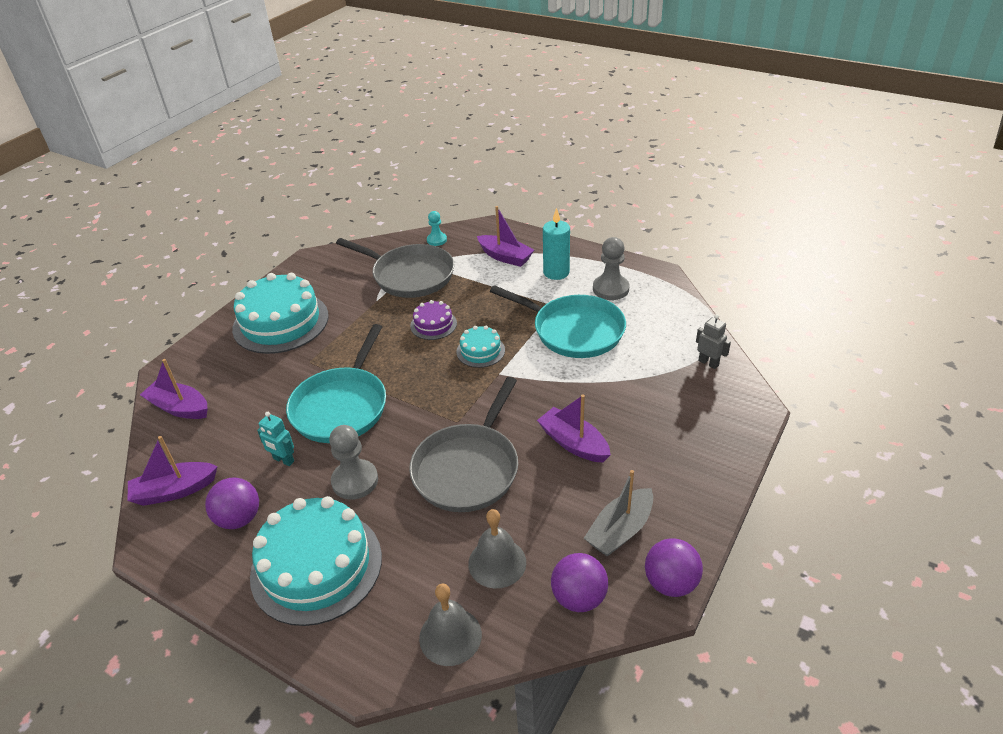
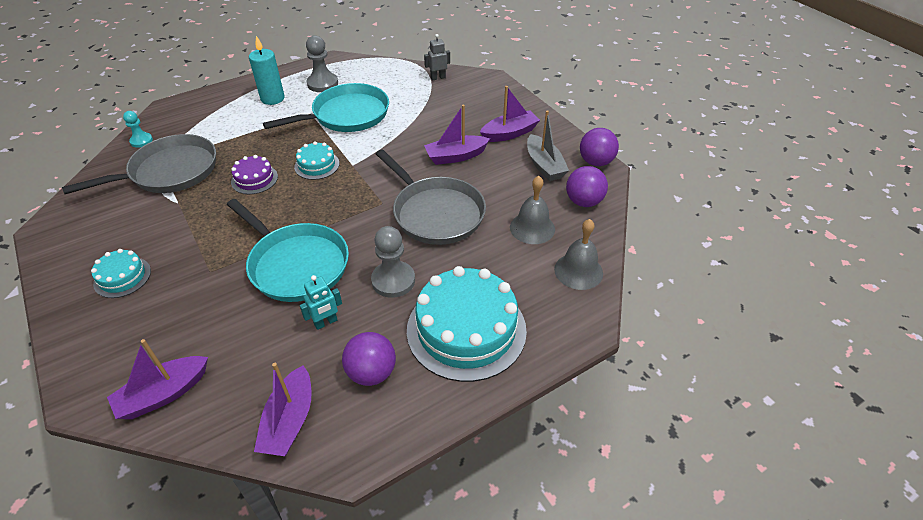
camera: 65 degrees left, 5 degrees up
(281, 322) = (122, 277): turquoise cake -> turquoise cake, size x0.48
(505, 257) = (219, 114): purple boat -> purple boat (509, 133)

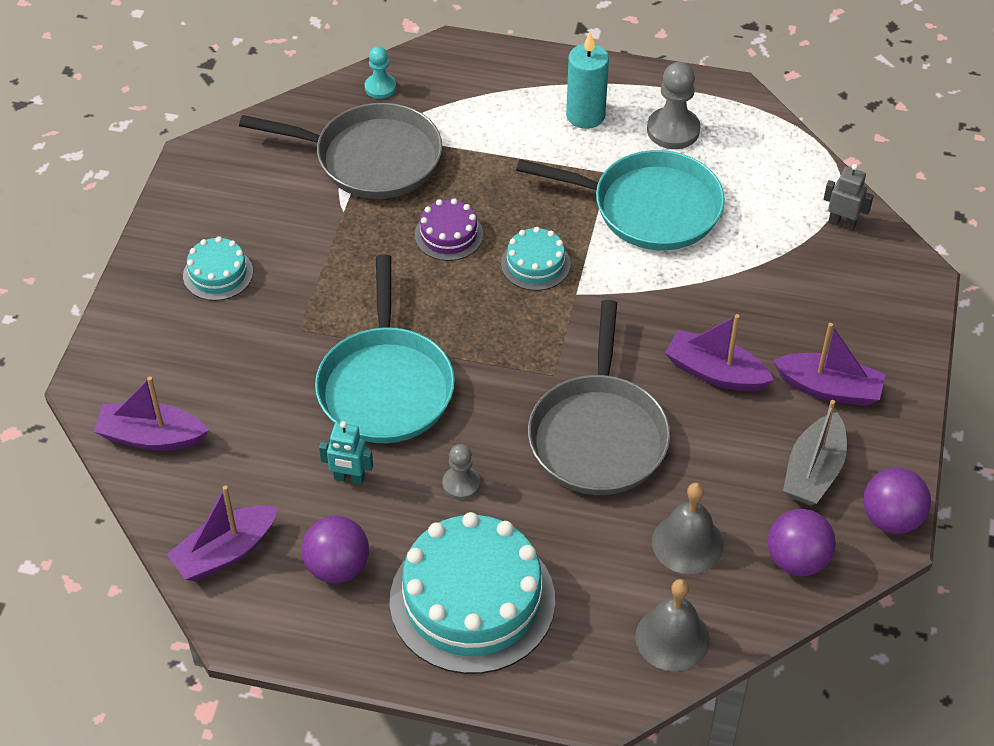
camera: 45 degrees right, 5 degrees up
(393, 280) = (461, 484): grey pawn -> grey pawn, size x0.61

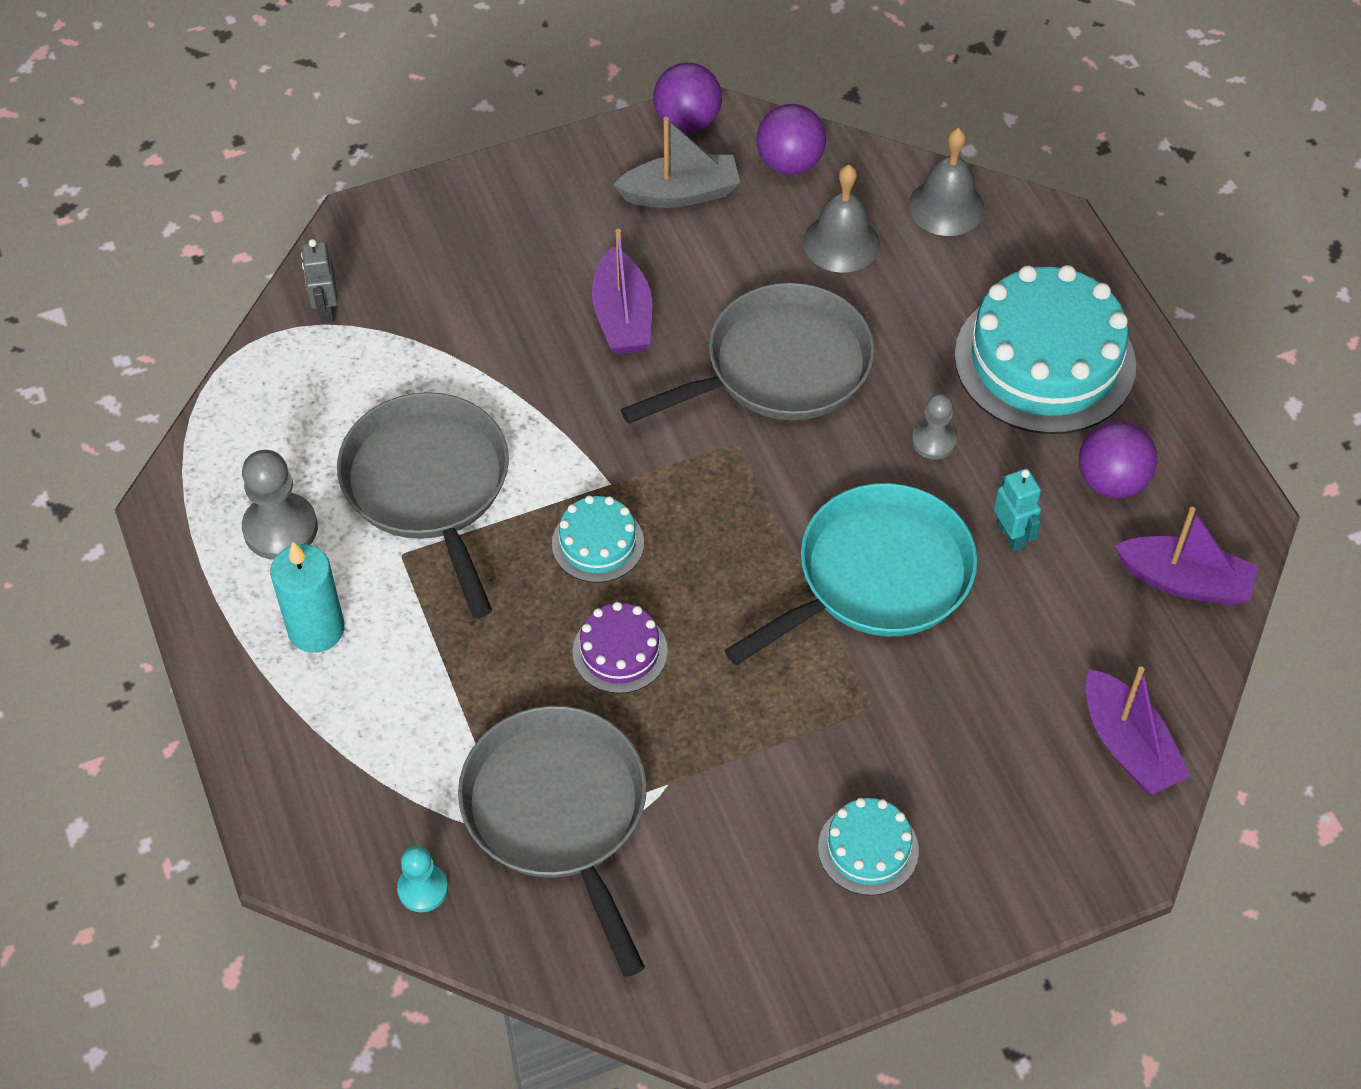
camera: 125 degrees left, 5 degrees up
(650, 207) = (428, 485): turquoise pan -> grey pan
(829, 388) = (570, 224): purple boat -> none

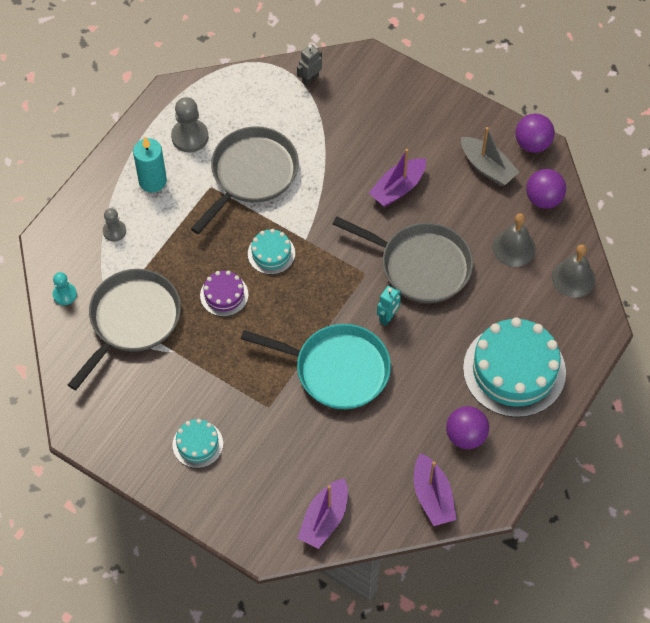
camera: 55 degrees right, 5 degrees up
(933, 441) = (429, 350): grey pawn -> grey pawn (114, 231)
(1011, 535) = (402, 411): turquoise robot -> turquoise robot (388, 317)

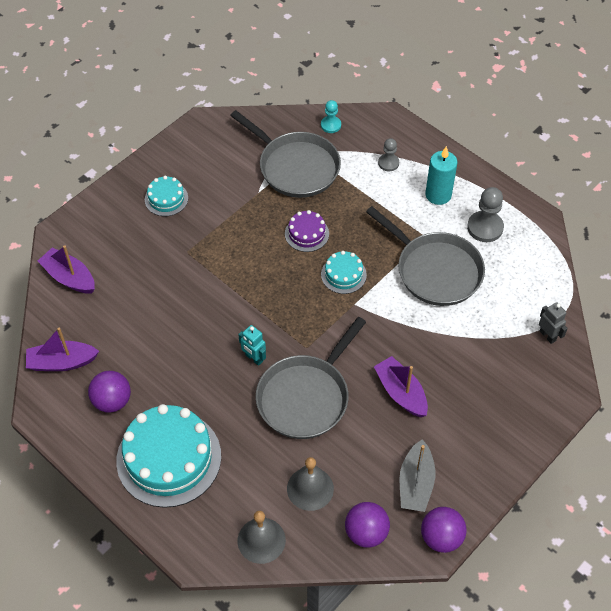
camera: 100 degrees right, 5 degrees down
(337, 369) = (209, 309): turquoise pan -> none
(487, 167) = (415, 483): grey boat -> grey boat turned 45 degrees counterclockwise

